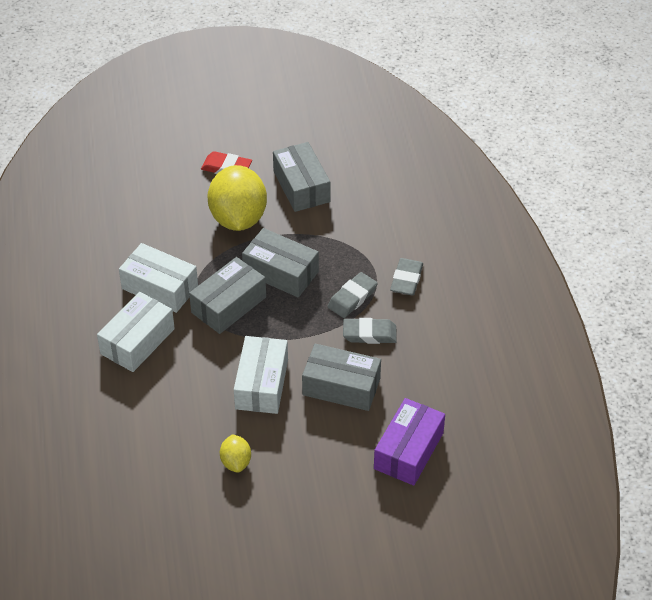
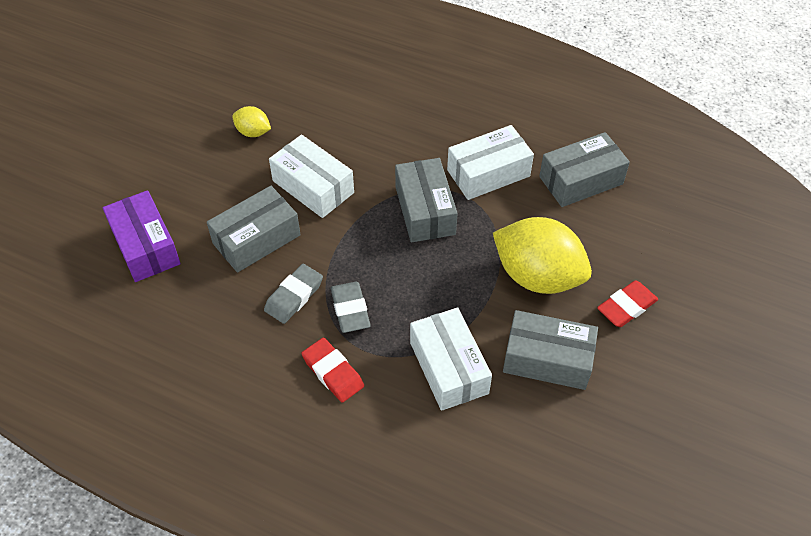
camera: 125 degrees right, 5 degrees up
(137, 341) = (436, 131): white box -> white box (449, 368)
(280, 272) = (433, 271): grey box -> grey box (581, 180)
(406, 280) = (333, 372): grey eraser -> red eraser

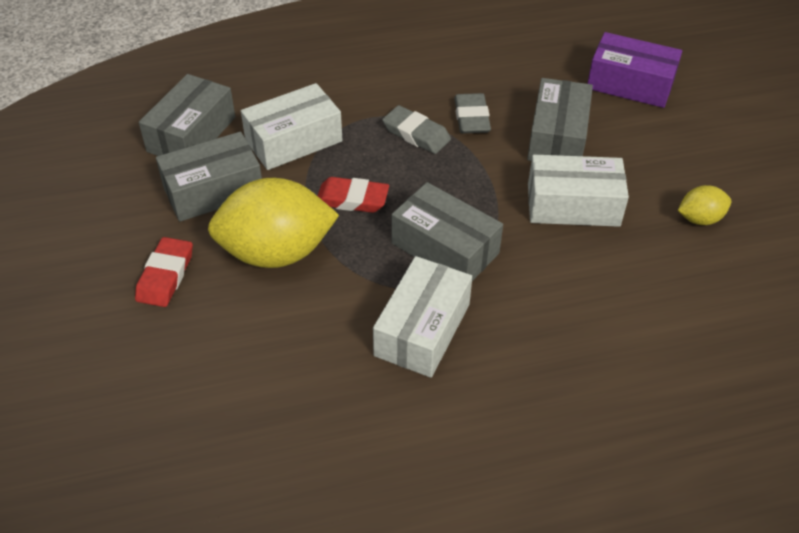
camera: 140 degrees right, 5 degrees down
(333, 372) = (381, 91): red eraser -> red eraser (352, 199)
(449, 368) = (293, 141): white box -> white box turned 60 degrees counterclockwise
(581, 180) = (310, 390): grey box -> grey box (192, 134)

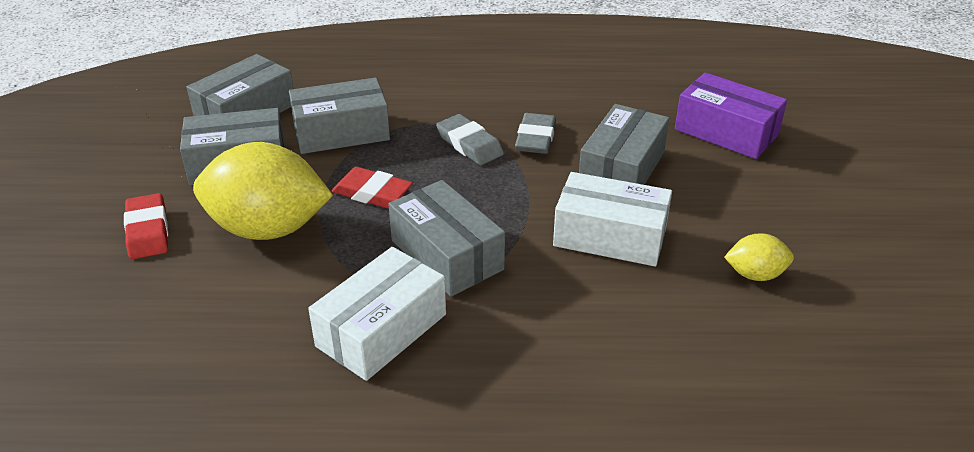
camera: 15 degrees right, 10 degrees down
(165, 276) = (147, 231): red eraser -> red eraser turned 45 degrees counterclockwise
(293, 141) = (341, 132): white box -> grey box

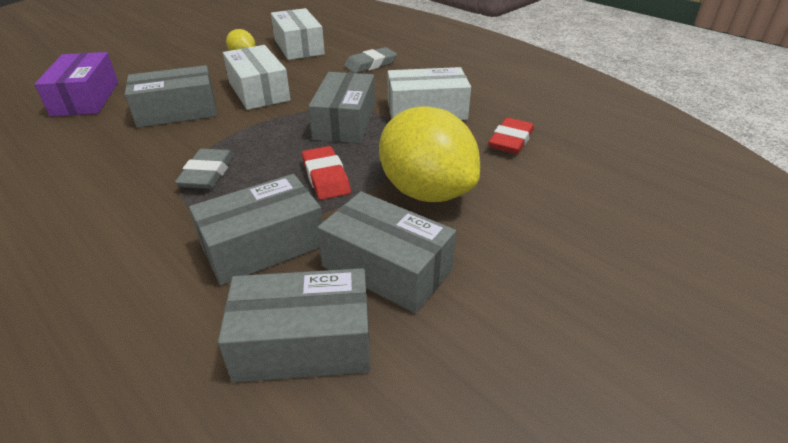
camera: 135 degrees left, 0 degrees up
(147, 231) = (520, 242): red eraser -> red eraser (511, 140)
(341, 132) = (263, 245): grey box -> grey box turned 60 degrees counterclockwise
(536, 138) = (166, 153): grey eraser -> grey eraser (370, 64)
(745, 346) = (298, 47): none -> white box

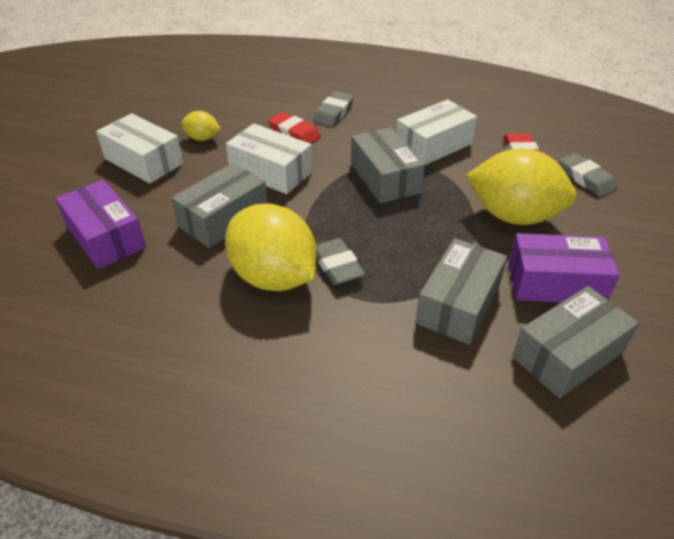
camera: 30 degrees left, 5 degrees up
(148, 164) = (273, 277): none -> yellow lemon
(298, 47) = (242, 111): white box -> white box (144, 161)
(326, 177) = (432, 232): red eraser -> red eraser (294, 133)
(387, 268) = (555, 283): grey box -> purple box
(557, 185) = (585, 178): none -> grey eraser

